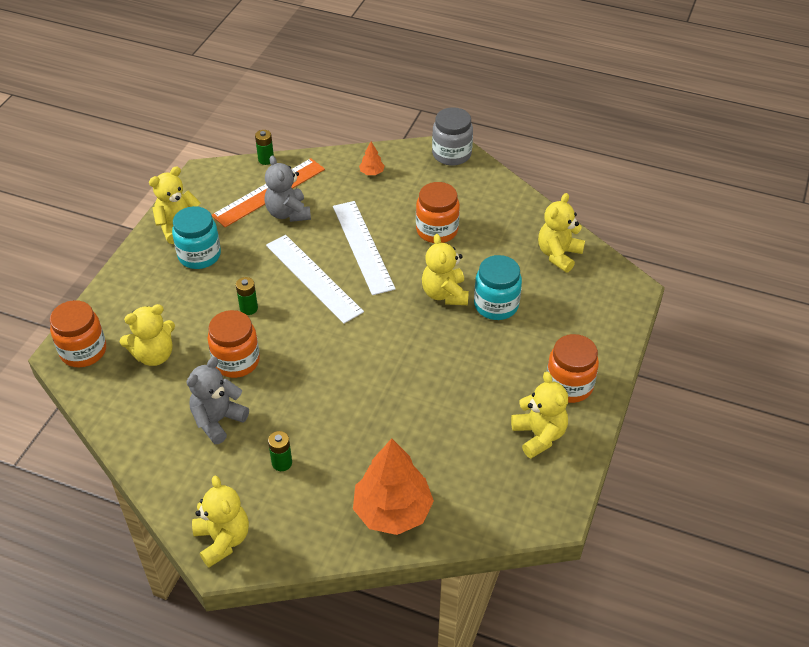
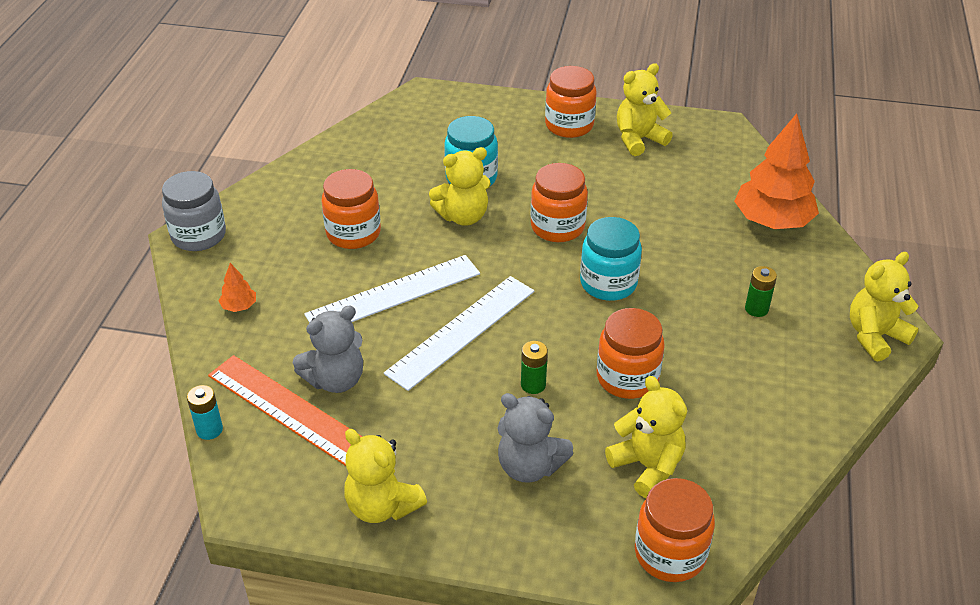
camera: 100 degrees left, 5 degrees down
(199, 255) = (442, 463): turquoise jar -> turquoise jar (608, 283)
(218, 420) = (724, 375): grey teddy bear -> grey teddy bear (529, 466)
(266, 160) = (209, 430): green battery -> turquoise battery
(418, 351) = (557, 227): none -> orange jar
(558, 255) = (382, 140): yellow teddy bear -> none

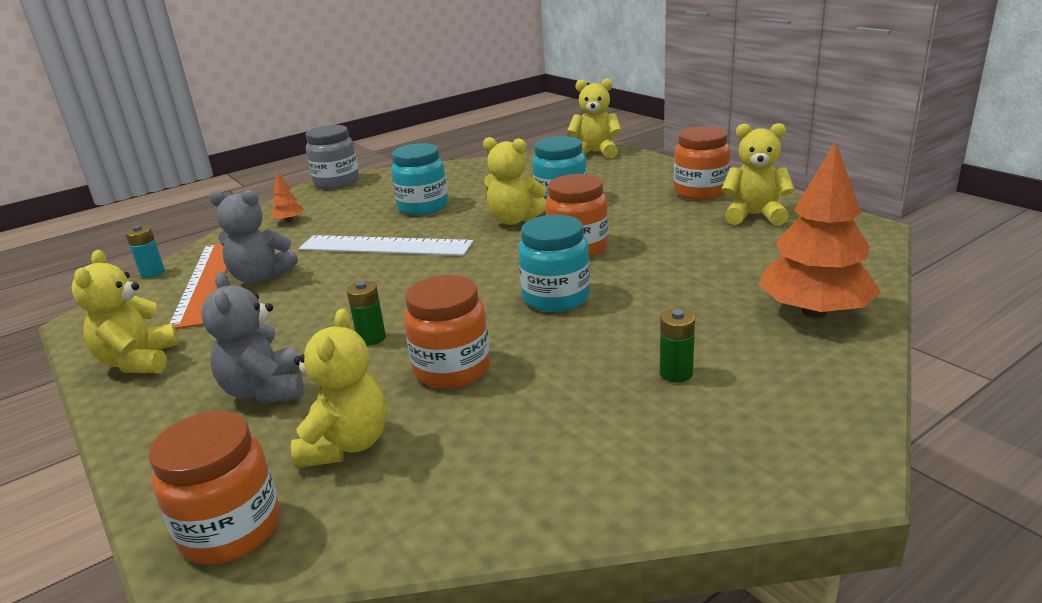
camera: 45 degrees right, 15 degrees down
(353, 233) = (423, 207): orange jar -> turquoise jar
(462, 331) = (387, 283): white ruler -> none
(875, 336) = (796, 463): yellow teddy bear -> yellow teddy bear (595, 153)

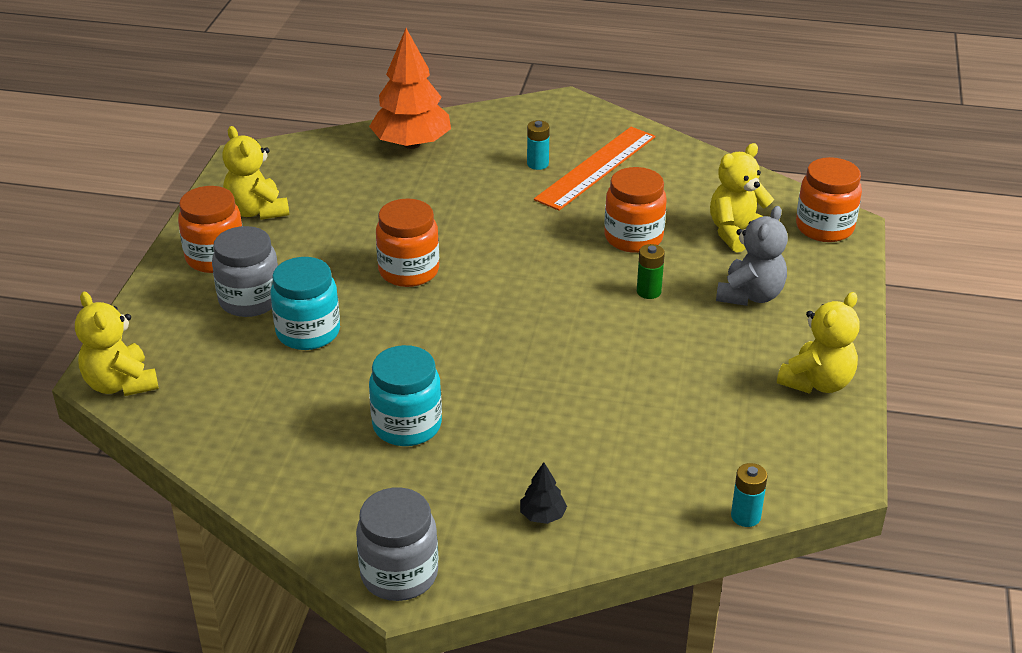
camera: 135 degrees left, 10 degrees up
(206, 282) = (707, 455): orange ruler -> orange ruler (596, 167)
(260, 277) = (657, 424): grey teddy bear -> none
(289, 220) = (542, 515): orange tree -> black tree
(385, 246) = (519, 387): white ruler -> none
(514, 220) = (383, 338): yellow teddy bear -> none
(556, 298) = (502, 242): turquoise jar -> none
(627, 192) = (250, 300): none -> grey jar
(676, 373) = (537, 164): green battery -> turquoise battery

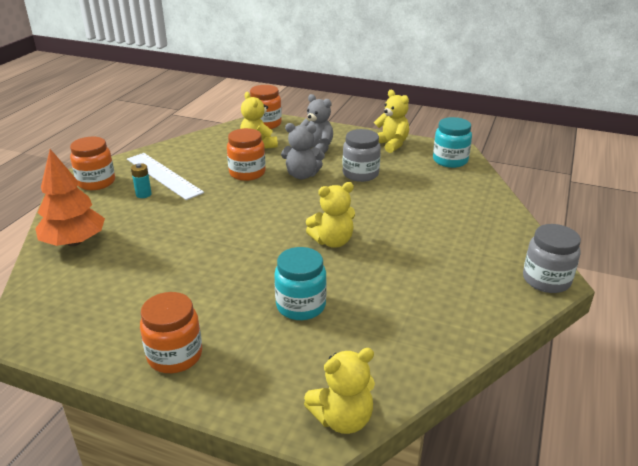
camera: 80 degrees left, 5 degrees down
(250, 300) = (247, 335): grey jar -> grey jar (360, 174)
(257, 211) = (116, 328): yellow teddy bear -> yellow teddy bear (332, 241)
(407, 425) = (412, 268): turquoise jar -> turquoise jar (450, 160)
(409, 271) = (243, 255): orange jar -> orange jar (96, 182)
(542, 515) = (491, 228): black tree -> none
(596, 167) = (163, 175): orange ruler -> white ruler
(648, 292) = (302, 175): green battery -> grey teddy bear
(745, 516) = (487, 174): turquoise battery -> none

